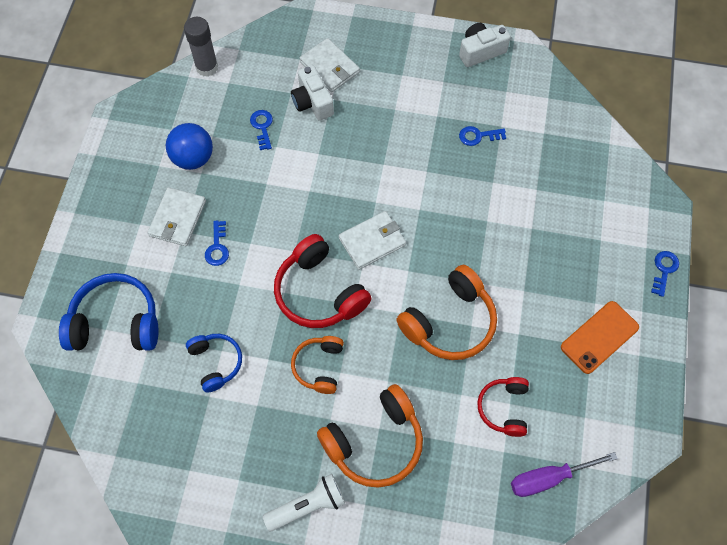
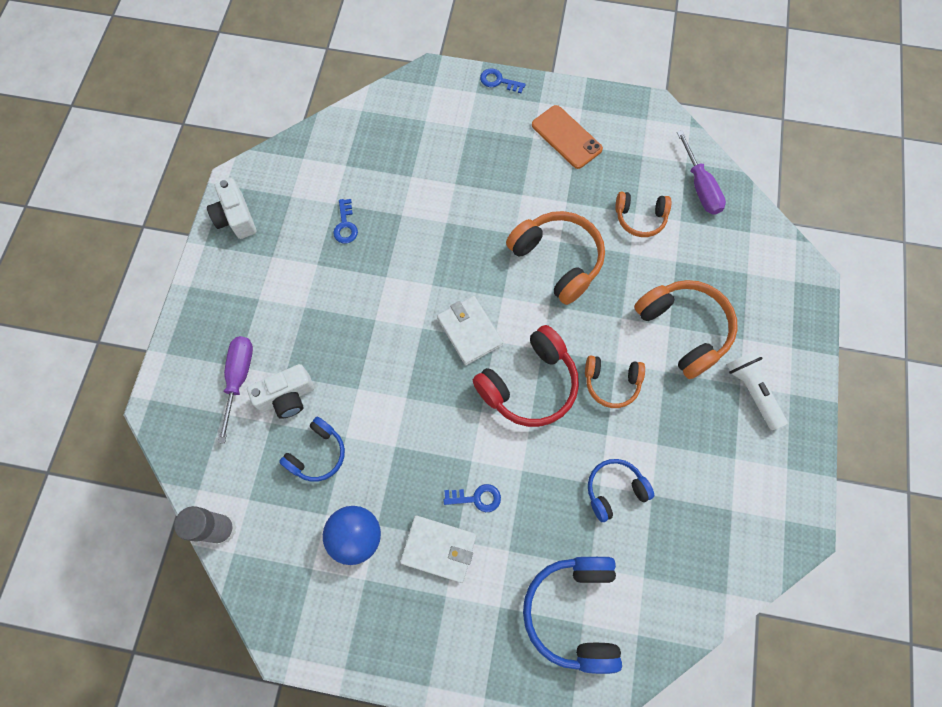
camera: 90 degrees left, 5 degrees up
(262, 127) = (317, 454): blue key -> blue headphones
(330, 67) = (239, 378): white wallet -> purple screwdriver
(504, 408) = (640, 218): red headphones -> orange headphones

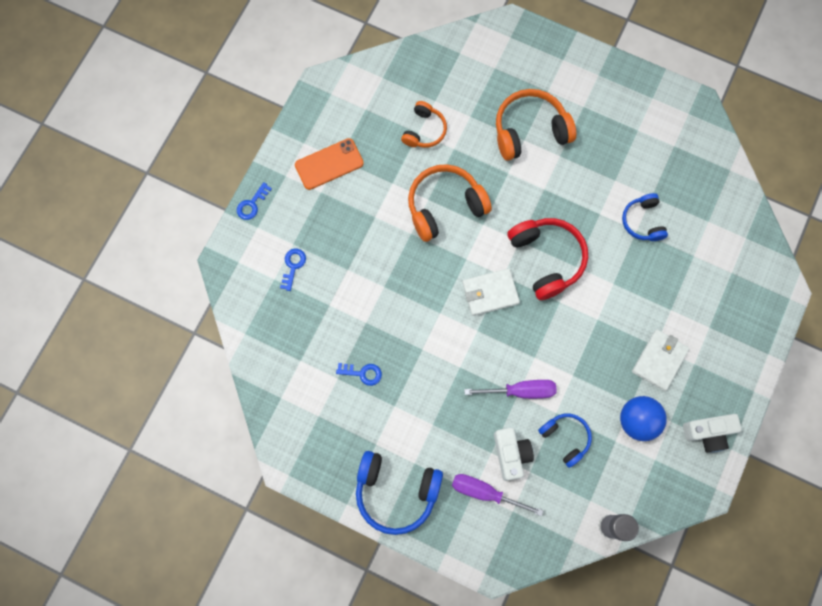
camera: 75 degrees left, 5 degrees up
(236, 217) = (326, 470): white camera -> white camera (708, 433)
(476, 498) = (627, 323): blue key -> blue key (293, 266)
(573, 611) = (722, 276): blue headphones -> blue headphones (396, 492)
(611, 383) = (560, 197): orange headphones -> none
(700, 187) = (409, 75): purple screwdriver -> purple screwdriver (521, 391)
(751, 391) = (590, 100): white flashlight -> none

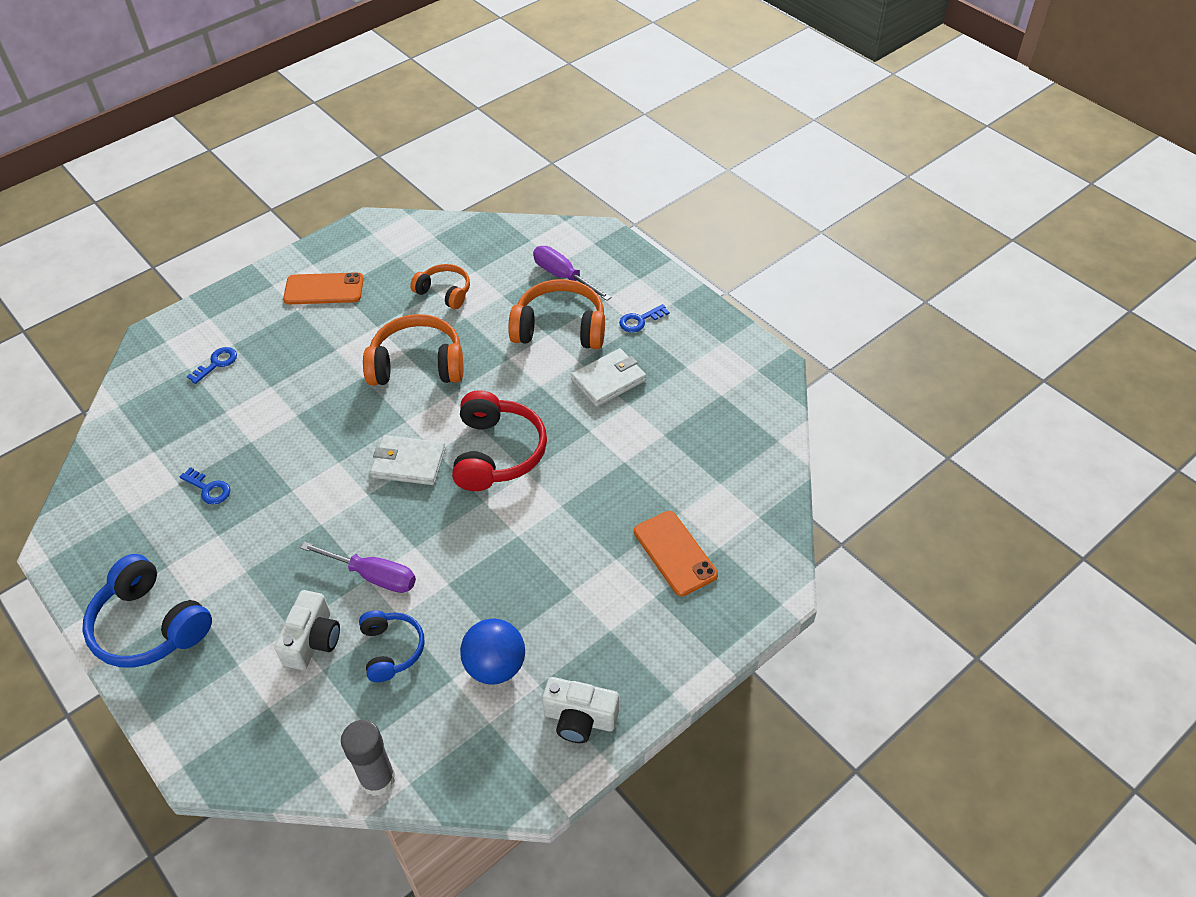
camera: 25 degrees right, 25 degrees down
(252, 204) = (220, 297): blue key -> blue key (640, 320)
(424, 130) = (444, 292): orange headphones -> orange headphones turned 105 degrees counterclockwise
(484, 492) = (250, 670): purple screwdriver -> purple screwdriver (562, 276)
(643, 221) = (637, 455): blue headphones -> none
(659, 360) = (567, 608): white wallet -> white wallet (608, 380)
(706, 289) = (675, 553): none -> orange phone

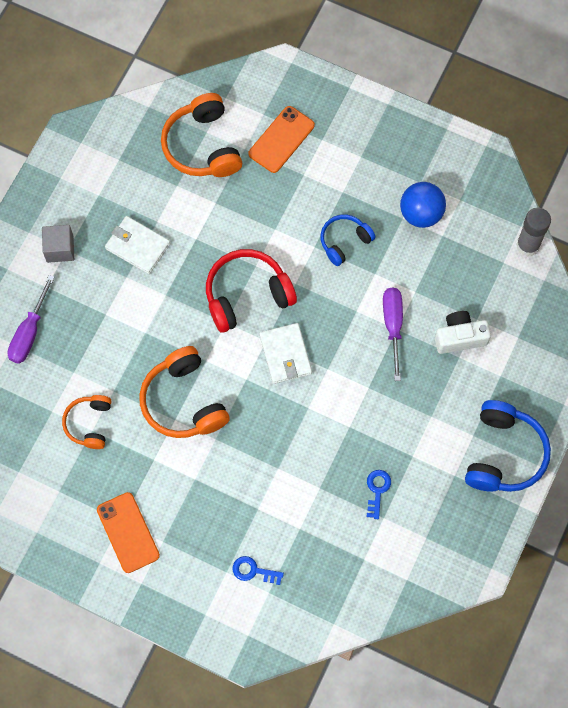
camera: 115 degrees left, 20 degrees up
(391, 649) = (441, 283): blue headphones -> blue headphones (344, 241)
(560, 328) = (94, 307): orange headphones -> orange headphones (202, 146)
(580, 719) = (431, 149): white camera -> none
(640, 320) = (60, 249): blue key -> grey cube

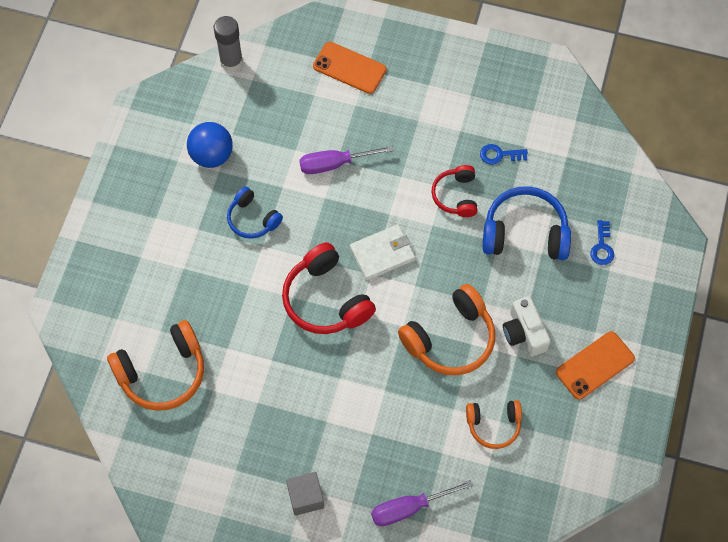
camera: 100 degrees left, 5 degrees down
(29, 333) = (408, 508): purple screwdriver -> purple screwdriver turned 150 degrees clockwise
(137, 246) = (289, 416): white wallet -> none
(281, 139) = (145, 296): orange phone -> orange phone (349, 68)
(337, 437) = (456, 196): none -> red headphones
(460, 337) = (335, 106): white camera -> white camera (524, 333)
(504, 454) = (441, 58): blue headphones -> blue headphones (525, 233)

